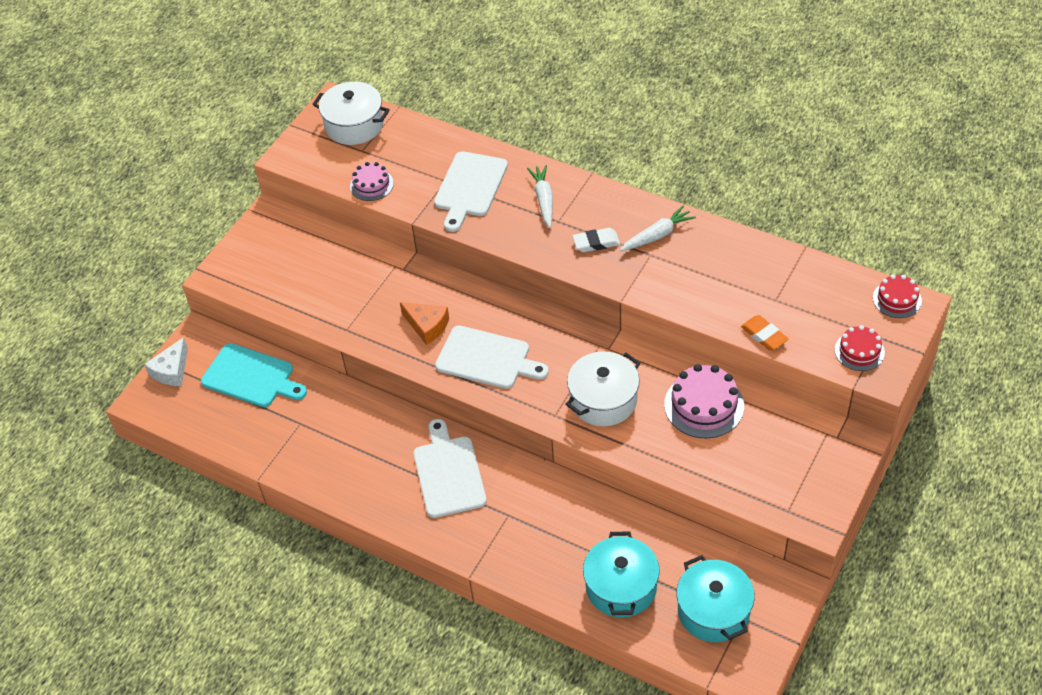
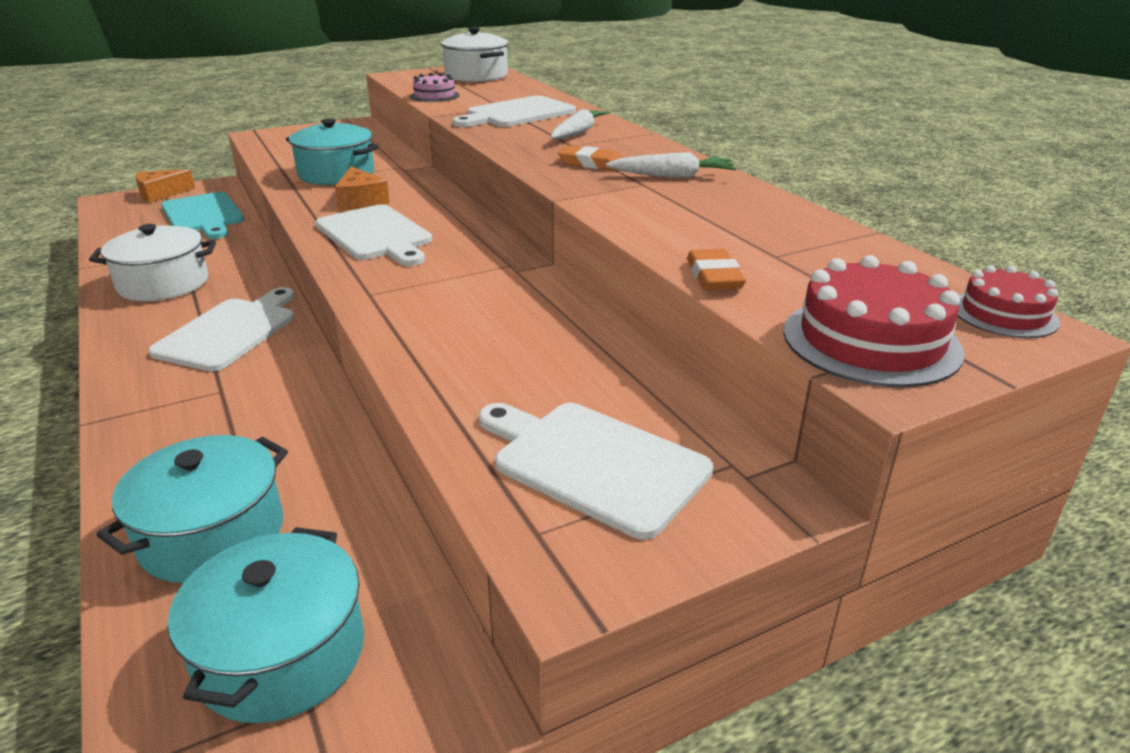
camera: 30 degrees right, 20 degrees down
(171, 370) = (160, 194): white cheese -> orange cheese
(362, 301) = (336, 174): none -> turquoise pot
(596, 242) = (591, 163): white eraser -> orange eraser
(603, 400) = (444, 304): white pot -> white pot (163, 284)
(704, 405) = (567, 356): pink cake -> none
(776, 465) = (593, 463): none -> white cutting board
(859, 351) = (871, 341): red cake -> red cake, size x1.64

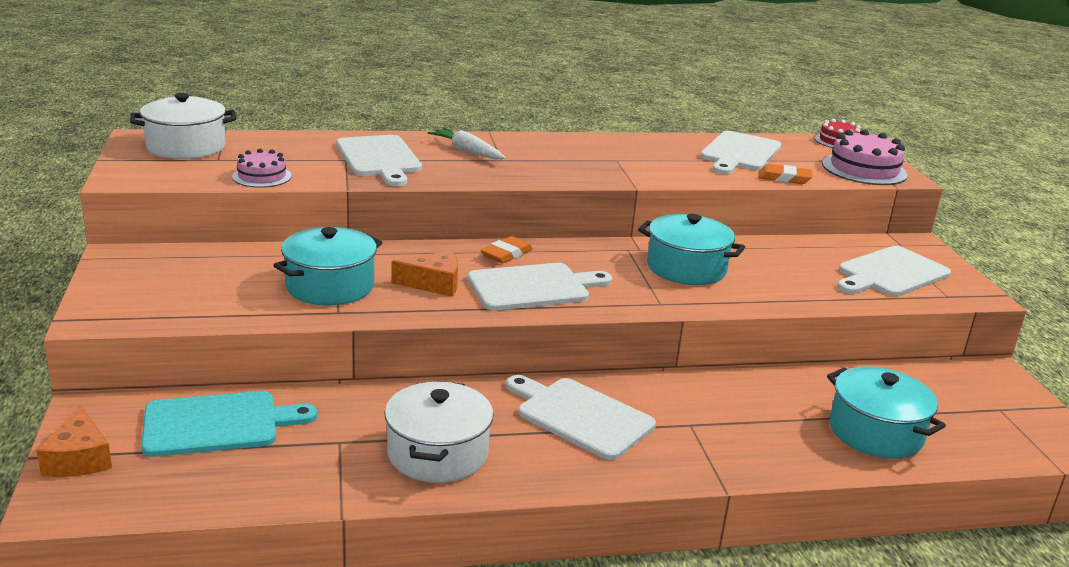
camera: 75 degrees left, 5 degrees down
(281, 654) = (972, 414): turquoise pot -> turquoise pot (686, 268)
(591, 163) = (557, 163): orange eraser -> orange eraser (506, 254)
(672, 176) = (604, 149): white carrot -> none
(785, 242) = (739, 153): none -> white cutting board
(871, 341) = (864, 169): red cake -> pink cake

